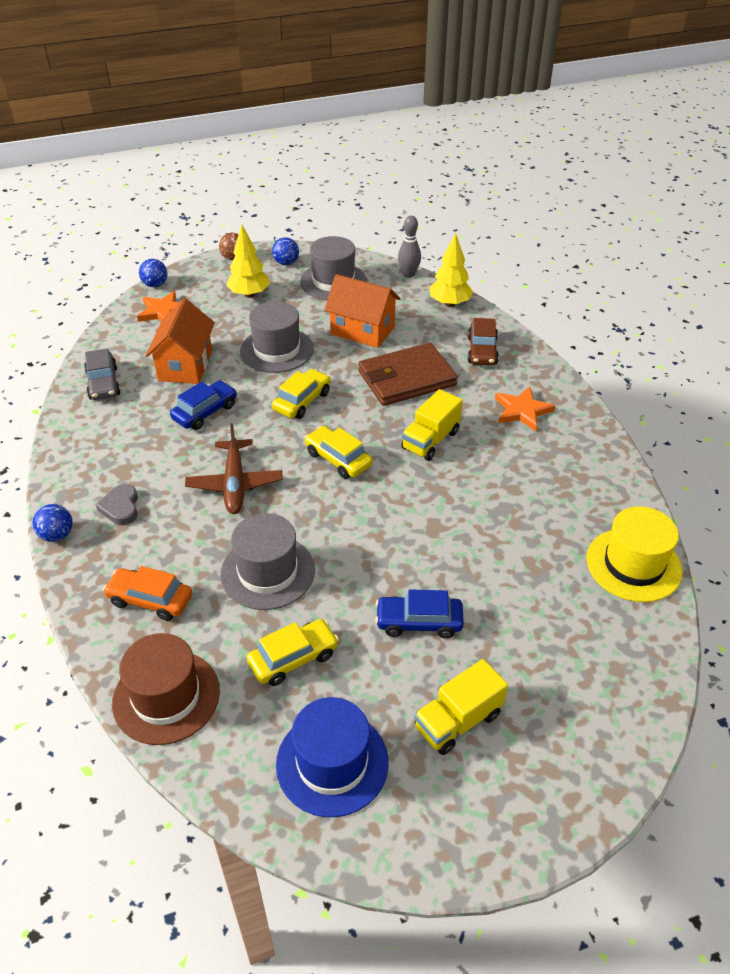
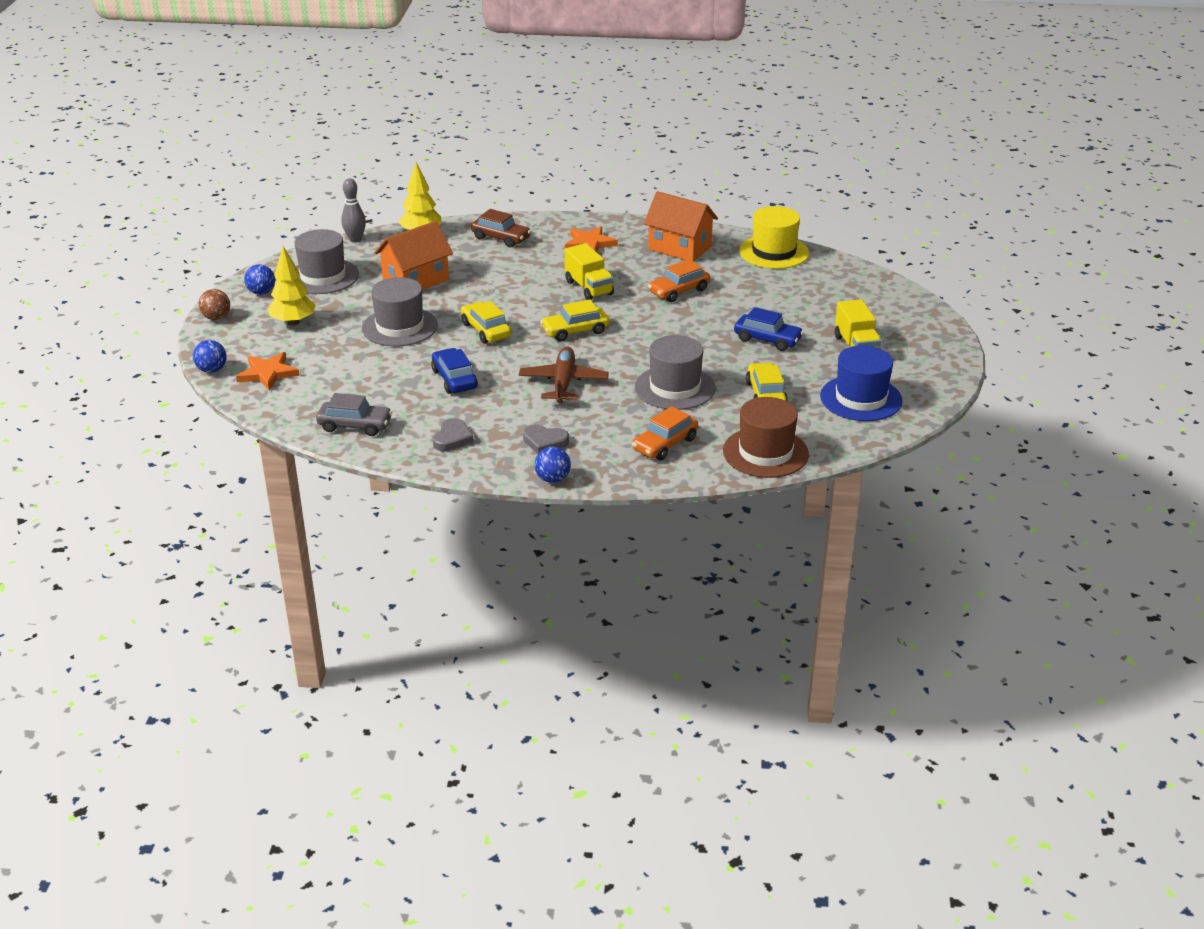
camera: 65 degrees left, 10 degrees down
(104, 446) = (452, 438): none -> grey heart
(185, 365) = (373, 377): orange house -> orange house (680, 248)
(235, 484) = (563, 382): brown plane -> brown plane turned 105 degrees counterclockwise
(406, 378) = (503, 278): brown wallet -> none
(419, 622) = (767, 339): blue car -> blue car turned 90 degrees counterclockwise
(475, 510) = (679, 291): none -> orange car

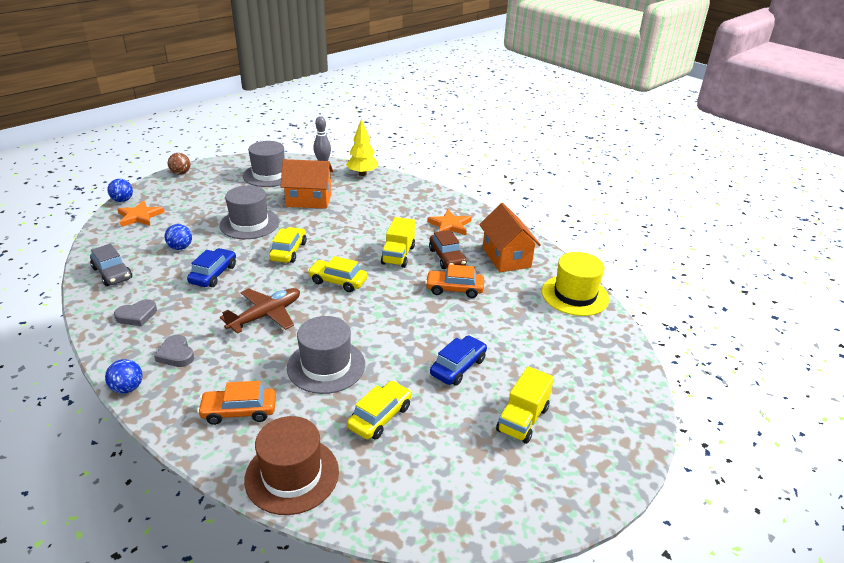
camera: 40 degrees right, 0 degrees up
(261, 292) = (225, 170): blue ball -> blue ball (180, 247)
(293, 322) = (207, 193): yellow tree -> none
(501, 238) = (401, 197): brown car -> brown car (447, 258)
(767, 339) = (458, 367): blue car -> blue car turned 120 degrees counterclockwise
(861, 398) = (451, 476): blue hat -> none

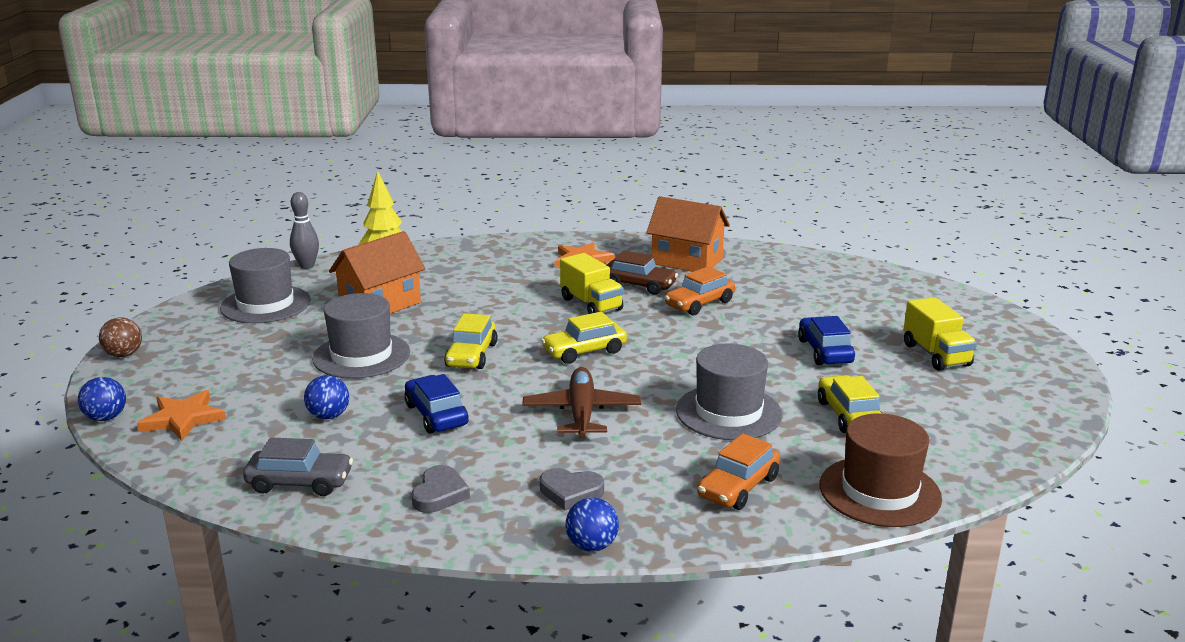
camera: 45 degrees left, 10 degrees down
(288, 251) = (471, 355): yellow car -> yellow car turned 135 degrees counterclockwise
(575, 295) = (795, 261): yellow hat -> none

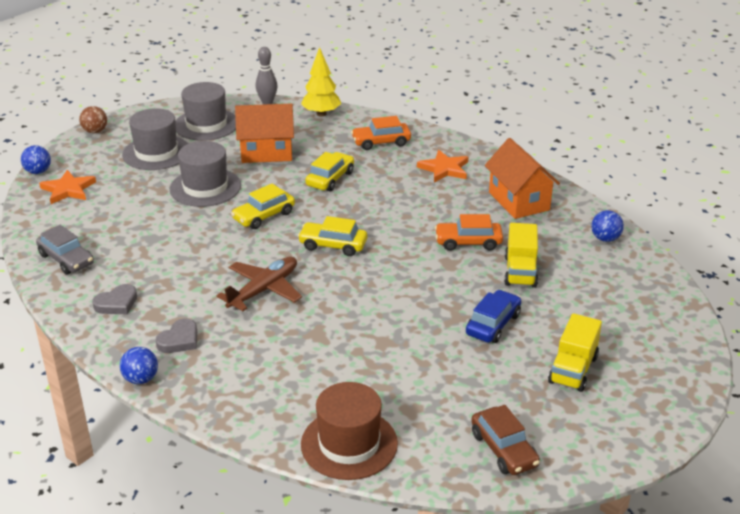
camera: 40 degrees right, 10 degrees up
(329, 416) = (134, 223): blue ball -> blue ball (605, 239)
(436, 415) = (186, 250): blue car -> none
(571, 492) = (179, 340): grey heart -> grey heart turned 105 degrees counterclockwise
(591, 304) = (393, 209): yellow truck -> yellow truck (520, 271)
(639, 285) = (450, 207): brown car -> brown car (504, 449)
(728, 412) = (349, 336): grey hat -> grey hat (156, 153)
(738, 487) = (271, 390): orange car -> orange car (381, 142)
(848, 415) = (423, 381): yellow car -> yellow car (330, 179)

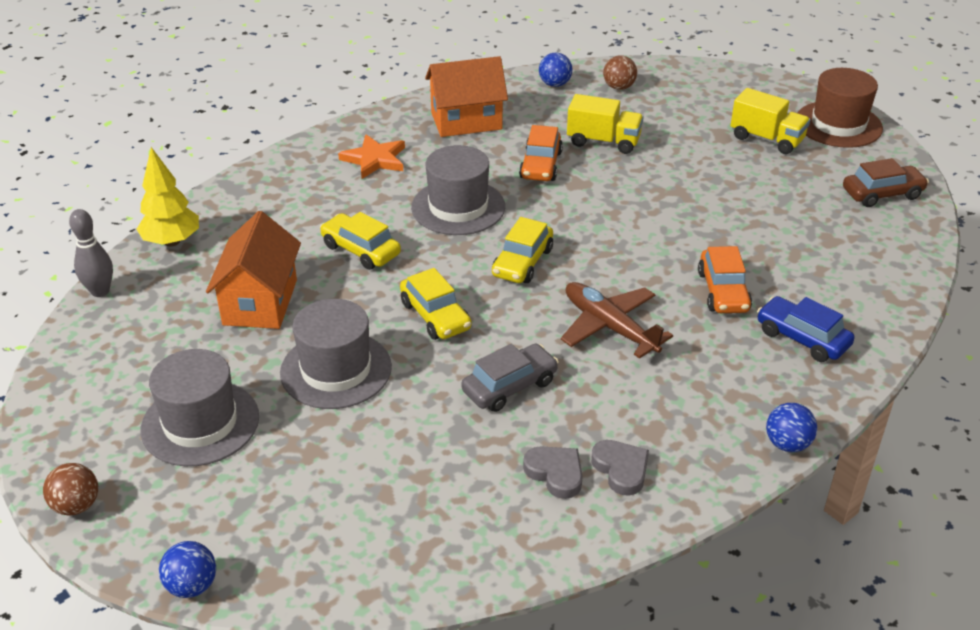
camera: 80 degrees left, 5 degrees up
(66, 259) = (495, 531): grey car -> grey car (509, 386)
(68, 189) = (276, 537): orange star -> none
(179, 340) = (708, 407): grey heart -> grey heart (555, 473)
(206, 124) = (135, 361): grey hat -> grey hat (458, 207)
(349, 444) = (886, 285): brown hat -> brown hat (838, 124)
(381, 142) = (284, 198): orange car -> orange car (723, 291)
(493, 324) = (693, 172): blue car -> blue car (802, 338)
(621, 274) = (619, 87): none -> brown ball

